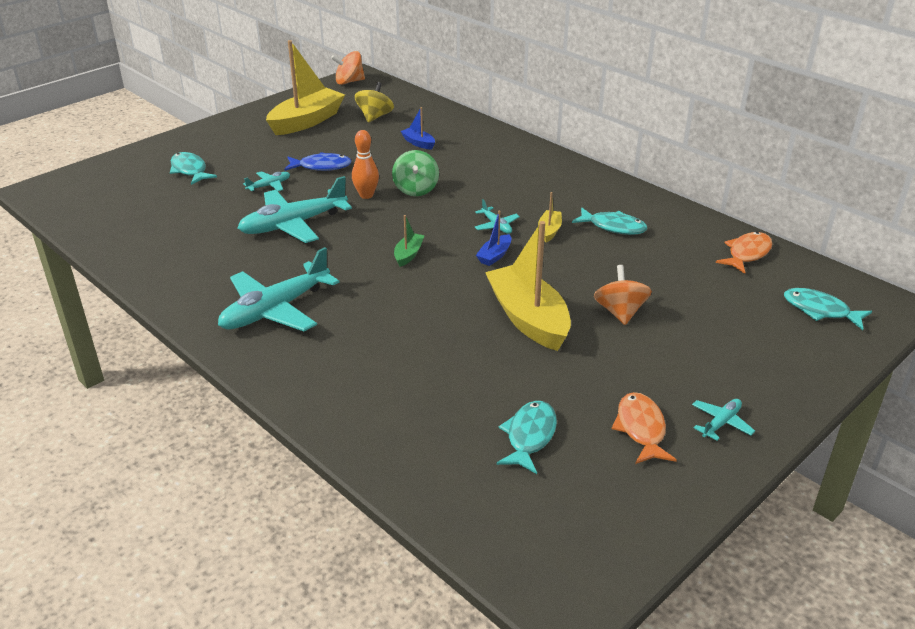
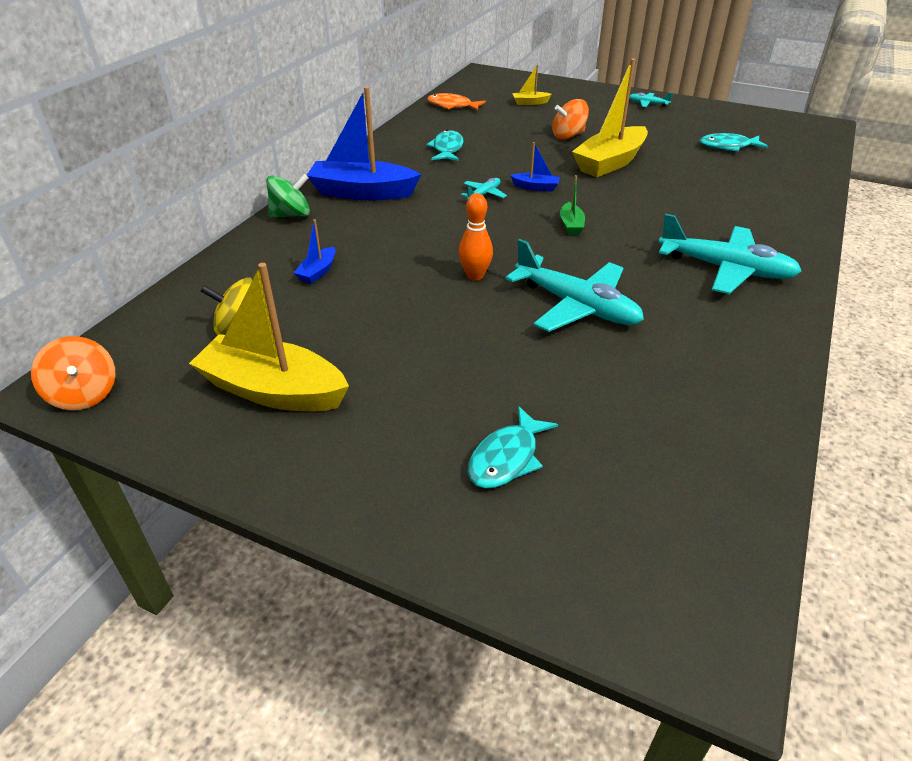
camera: 110 degrees left, 5 degrees up
(269, 186) = (500, 356): turquoise plane -> none
(321, 166) = (421, 329): blue fish -> none
(408, 254) = (571, 225): green boat -> green boat turned 90 degrees counterclockwise
(416, 189) = (440, 248): green spinning top -> green spinning top (291, 215)
(534, 172) = (362, 192): none -> blue boat
(549, 231) = (474, 171): yellow boat -> yellow boat (530, 103)
(641, 429) = (679, 121): orange fish -> none
(820, 310) = (506, 87): turquoise fish -> none

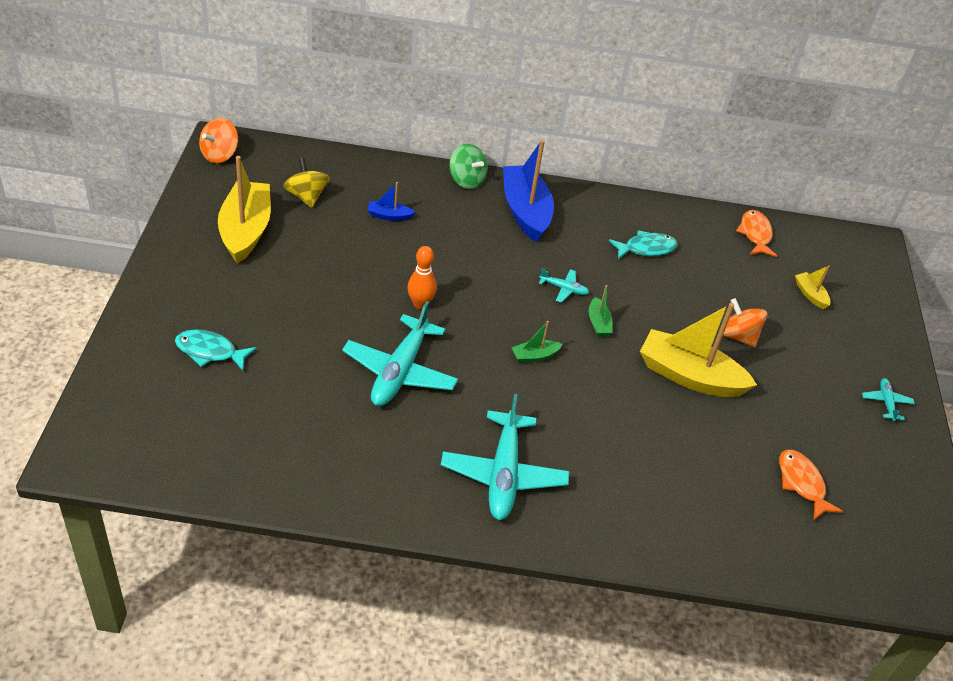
camera: 65 degrees right, 5 degrees up
(536, 187) = (598, 323): blue boat -> green boat
(728, 146) = (802, 483): turquoise fish -> orange fish

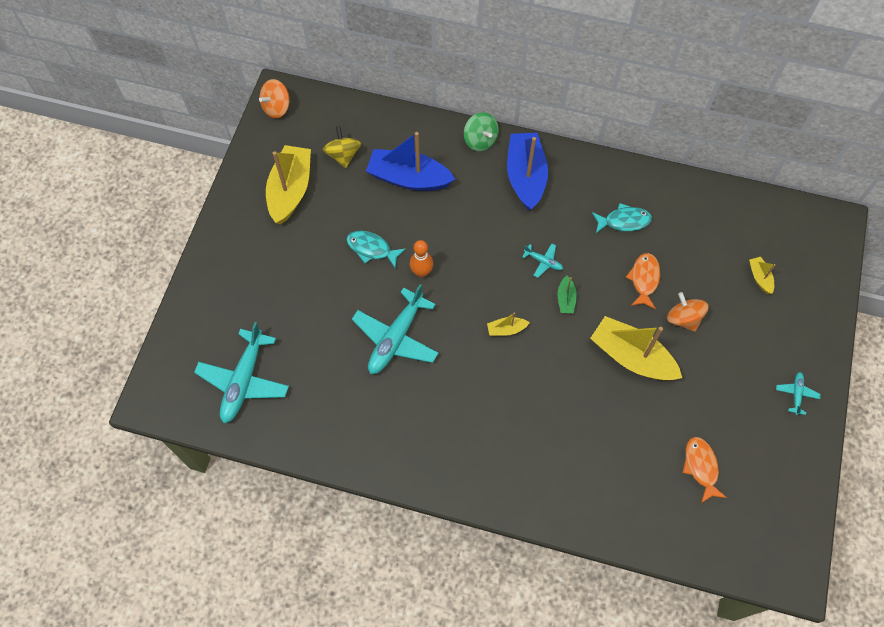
camera: 15 degrees right, 20 degrees up
(210, 351) = (252, 310): turquoise fish -> turquoise fish (371, 249)
(389, 216) = (408, 178): blue boat -> blue boat, size x2.23
(503, 474) = (462, 440): turquoise plane -> turquoise plane (243, 381)
(534, 356) = (506, 329): green boat -> yellow boat
(755, 234) = (726, 208): orange fish -> orange fish (644, 279)

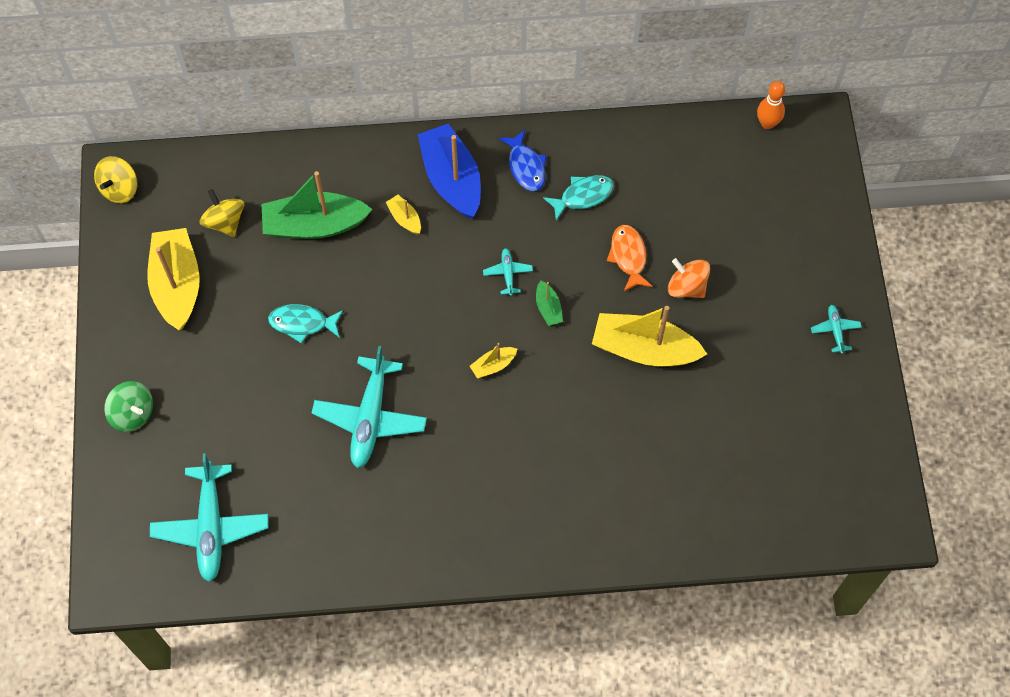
camera: 20 degrees left, 0 degrees up
(277, 107) = (120, 189): orange spinning top -> yellow spinning top
(408, 178) = (314, 225): blue boat -> green boat
(421, 272) = (371, 331): orange bowling pin -> orange bowling pin (767, 123)
(480, 140) = (383, 152): green spinning top -> green spinning top (133, 413)
(543, 262) = (508, 273): turquoise plane -> turquoise plane turned 105 degrees counterclockwise
(586, 185) = (526, 167): none -> blue fish
(701, 467) = (759, 445): orange fish -> none
(760, 277) = (755, 212): yellow boat -> yellow boat (405, 218)

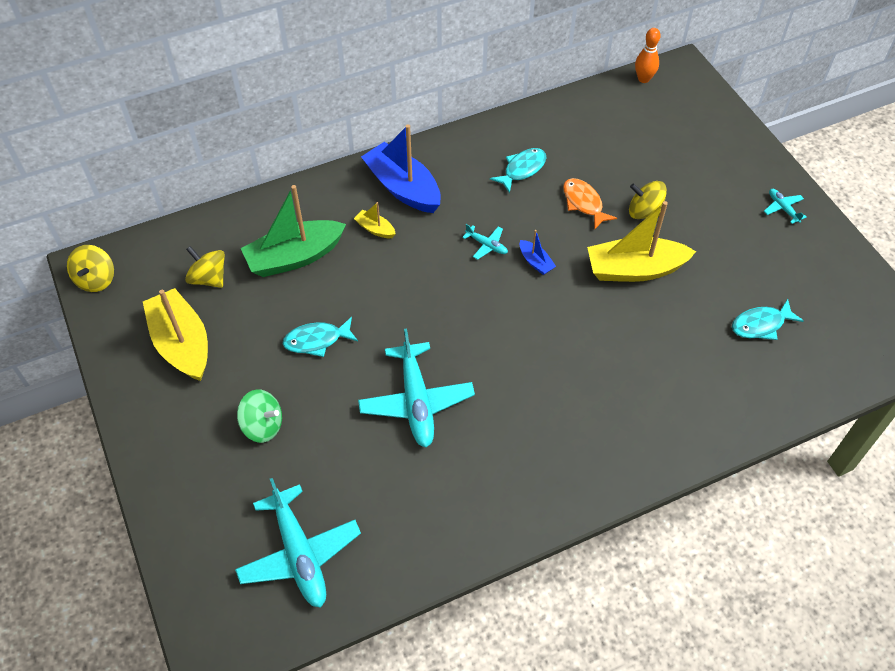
camera: 20 degrees left, 10 degrees down
(133, 413) = (178, 472): green spinning top -> green spinning top (263, 426)
(493, 365) = (509, 322): yellow boat -> none
(508, 273) = (487, 245): turquoise plane -> turquoise plane turned 150 degrees clockwise
(526, 167) = (463, 161): blue fish -> none
(548, 308) = (535, 262): green boat -> blue boat
(686, 287) = (644, 212): orange spinning top -> yellow spinning top
(740, 451) = (761, 325): none -> turquoise fish

